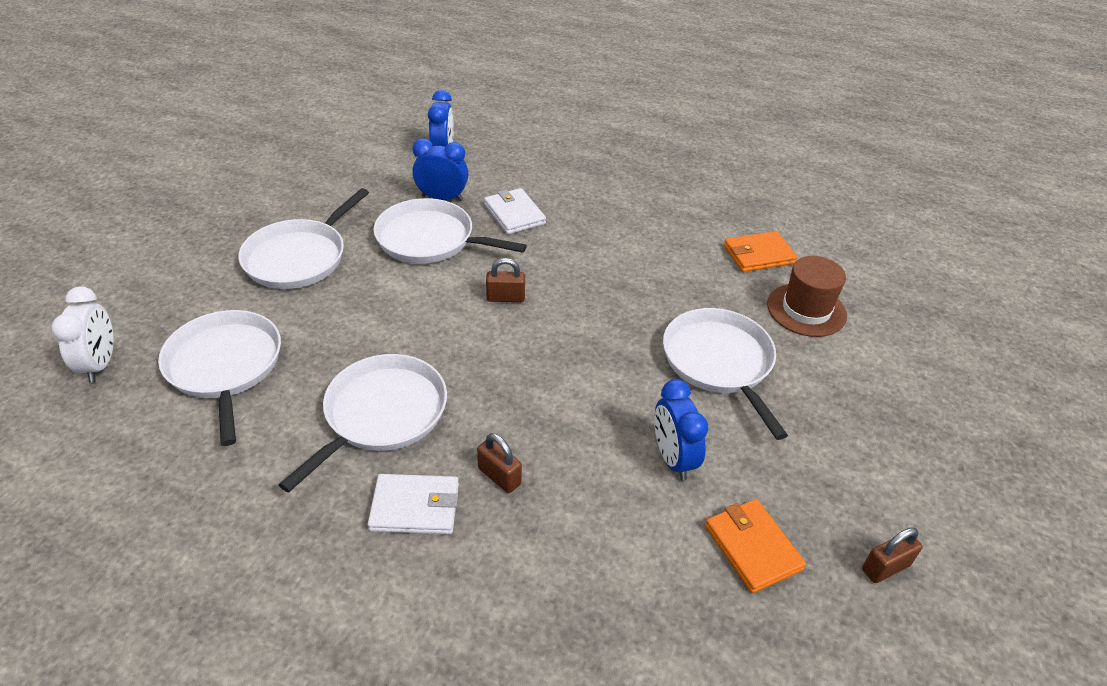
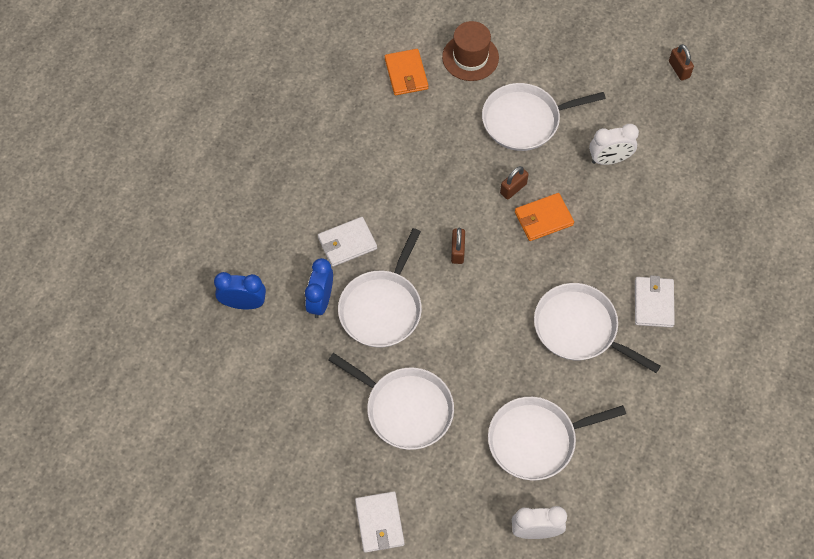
camera: 85 degrees left, 20 degrees up
(168, 240) = (379, 523): none -> white wallet
(499, 476) = (628, 256): brown padlock -> brown padlock (513, 188)
(673, 458) = (609, 159): blue clock -> white clock
(752, 547) = (670, 129): orange wallet -> orange wallet (543, 218)

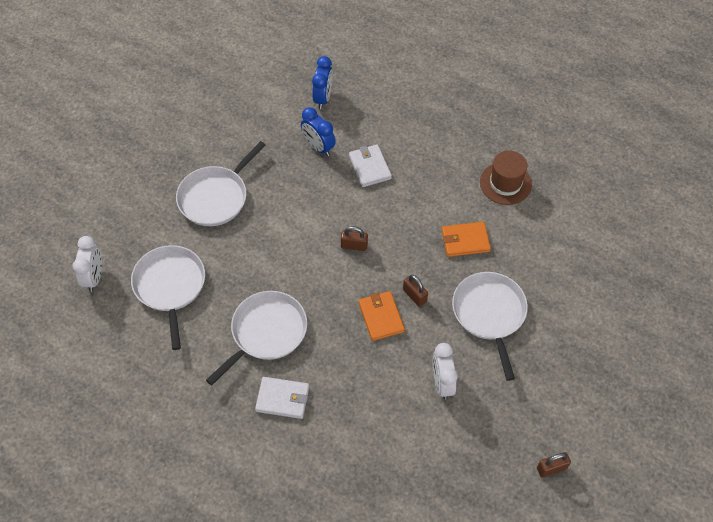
camera: 95 degrees right, 5 degrees down
(321, 301) = (318, 147): blue clock -> blue clock turned 150 degrees counterclockwise
(379, 523) = (127, 174): white wallet -> none
(382, 308) = (307, 187): white pan -> none
(406, 74) = (542, 221): orange wallet -> orange wallet (465, 241)
(470, 57) = (562, 275): brown hat -> brown hat (505, 183)

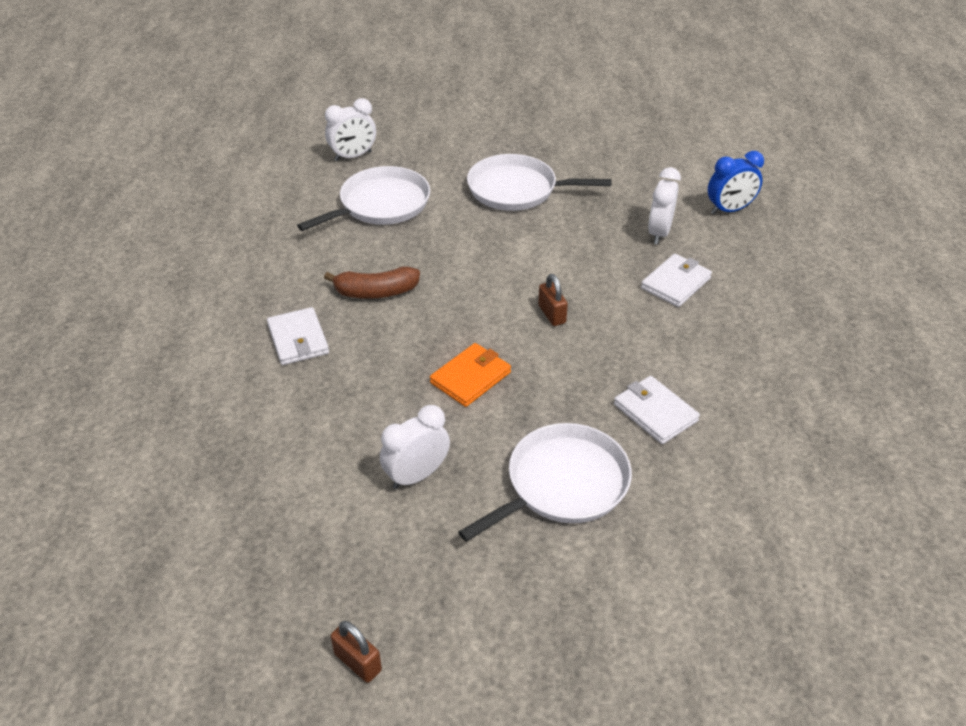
camera: 60 degrees right, 15 degrees down
(266, 332) = (376, 292): white pan -> brown banana
(318, 147) = (659, 233): blue clock -> white clock
(414, 296) = (527, 396): brown padlock -> none
(465, 241) = (655, 412): orange wallet -> white wallet
(505, 183) = (789, 418): brown hat -> none

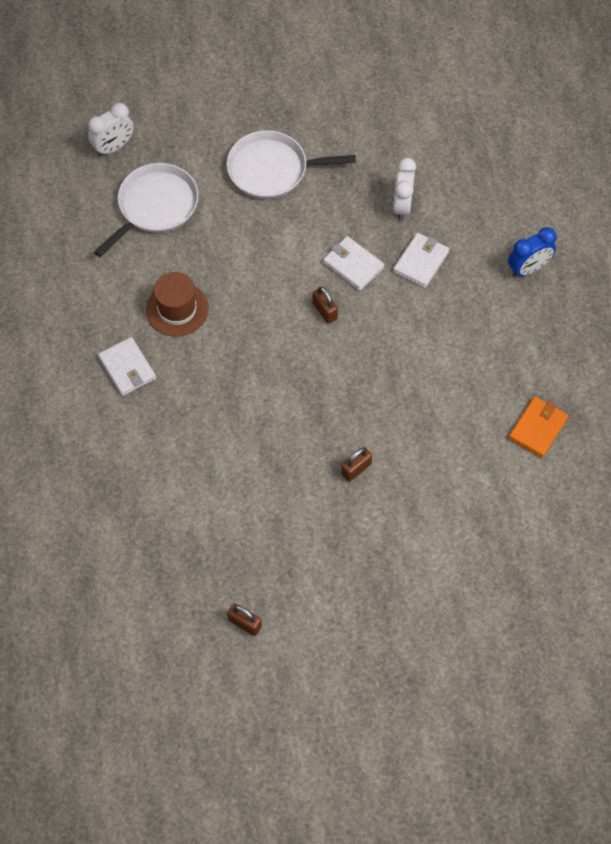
camera: 10 degrees left, 20 degrees up
(376, 292) = (177, 309): brown banana -> brown hat
(417, 475) = (250, 479): white clock -> none
(470, 377) = (272, 384): orange wallet -> orange wallet (537, 428)
(562, 484) = (356, 469): white pan -> brown padlock
(655, 412) = (416, 395): white wallet -> white wallet (353, 265)
(729, 210) = (460, 168): blue clock -> blue clock (528, 268)

